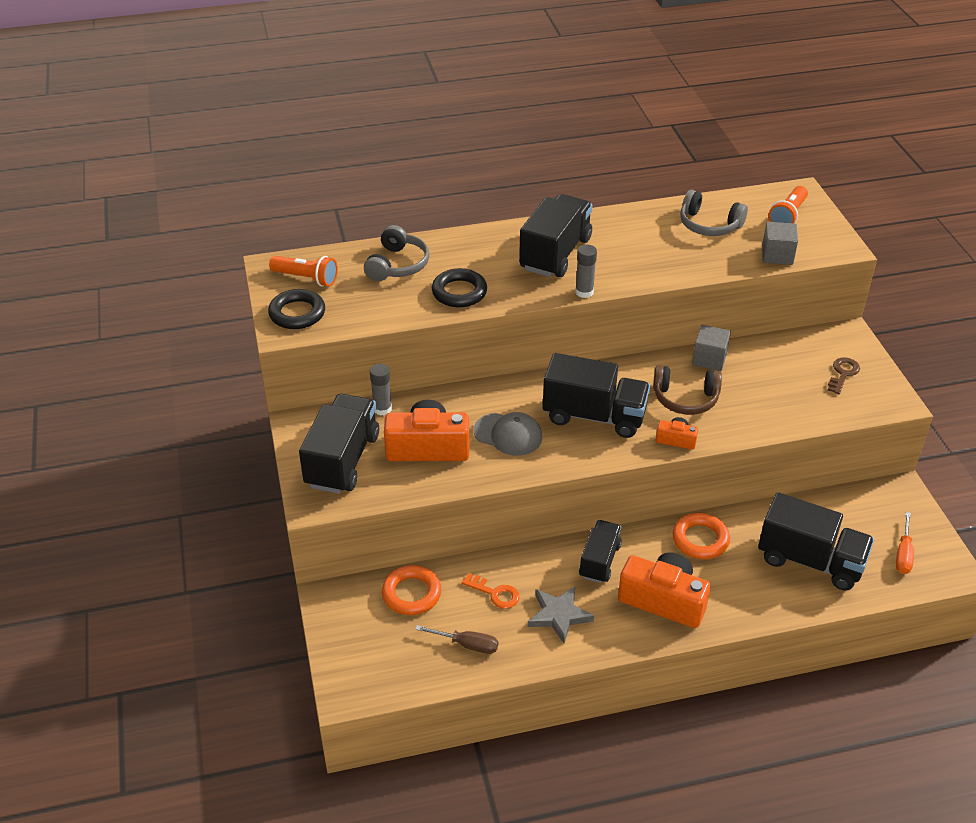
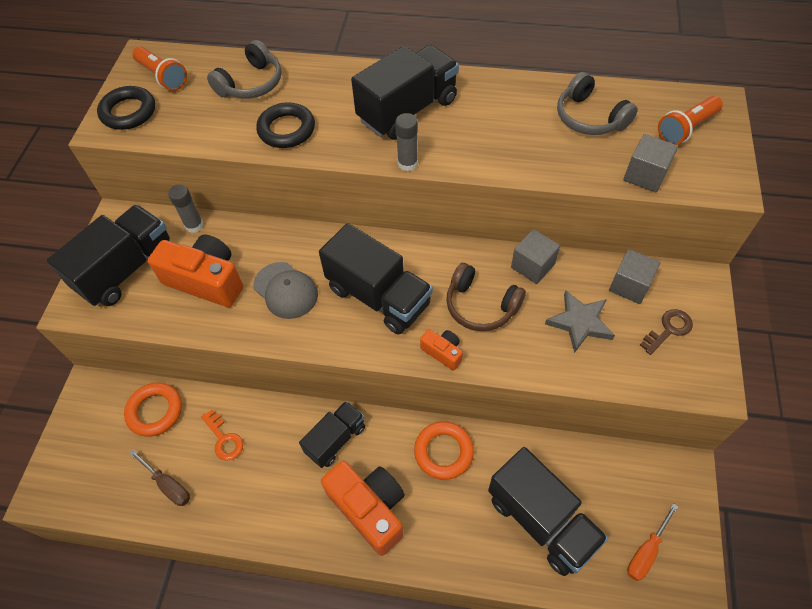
camera: 25 degrees right, 15 degrees up
(559, 615) = (265, 486): grey star -> grey star (580, 322)
(795, 352) = (629, 285): none -> grey cube

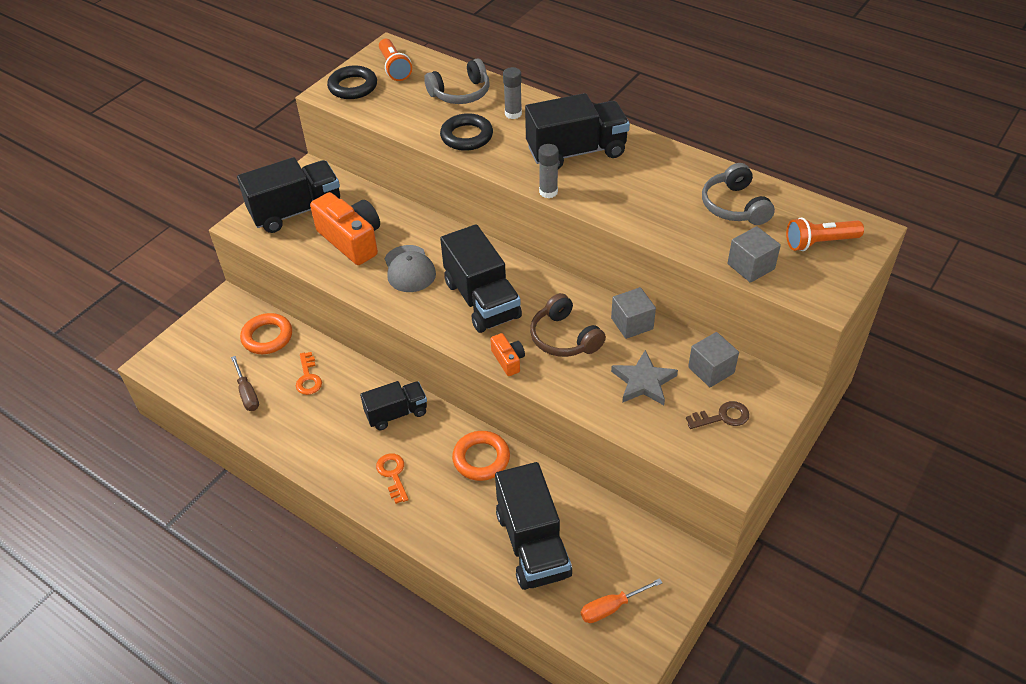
camera: 25 degrees right, 10 degrees down
(194, 225) = (366, 196): grey glue stick -> grey glue stick (513, 114)
(369, 508) = (393, 475): orange camera -> orange key

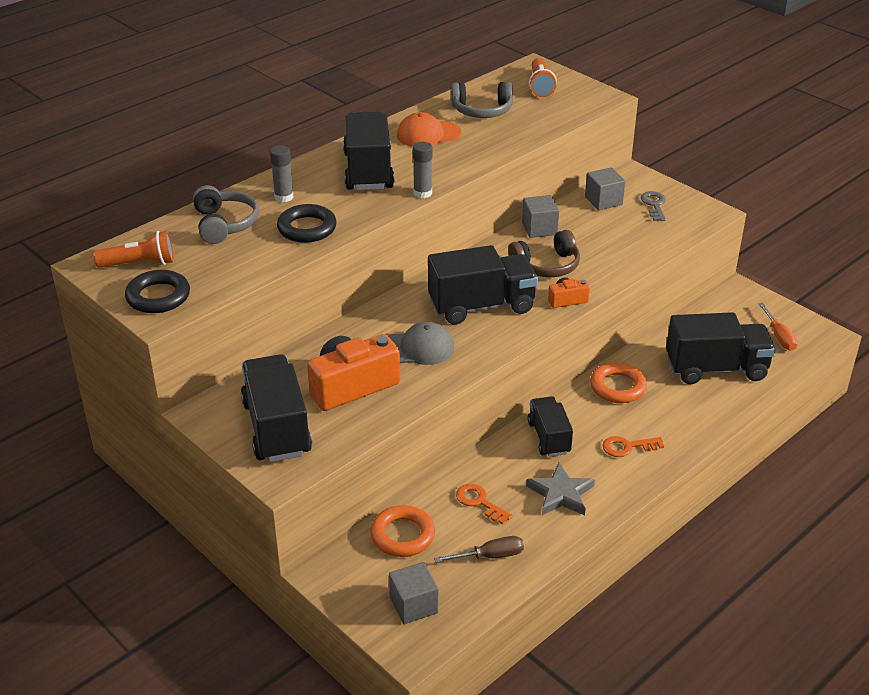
camera: 80 degrees left, 10 degrees down
(308, 377) = (479, 502): orange key -> orange key turned 135 degrees counterclockwise
(643, 382) = (609, 234): grey star -> grey star (561, 494)
(664, 177) = (428, 134): none -> orange cap
(722, 417) = (654, 205): brown key -> grey key
(750, 266) = (559, 117): grey cube -> grey cube (413, 605)

